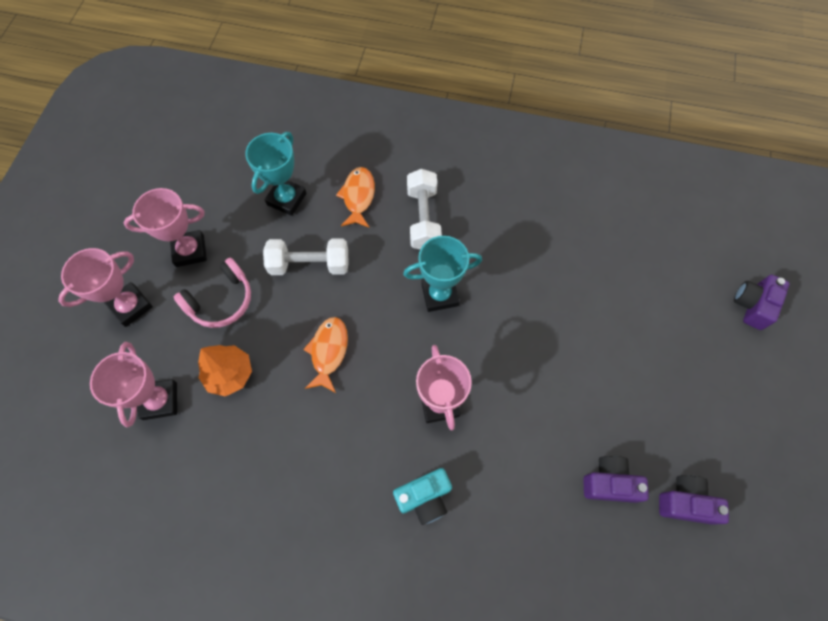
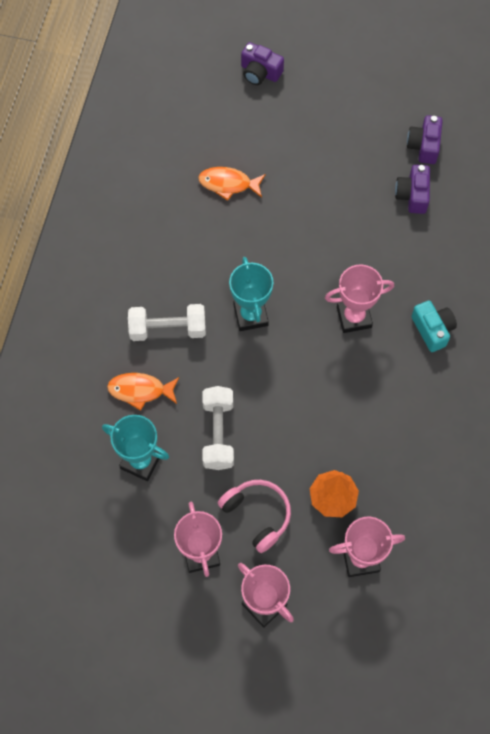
camera: 90 degrees left, 0 degrees up
(328, 352) = (309, 411): orange fish -> orange fish (228, 184)

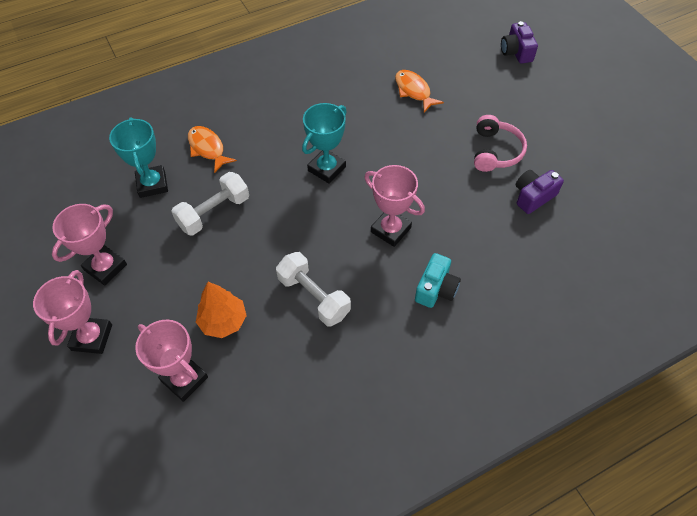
camera: 50 degrees right, 10 degrees down
(168, 329) = (269, 132): white dumbbell -> white dumbbell (314, 297)
(257, 515) = (166, 281): pink headphones -> pink headphones (495, 151)
(424, 146) = (581, 175): purple camera -> none

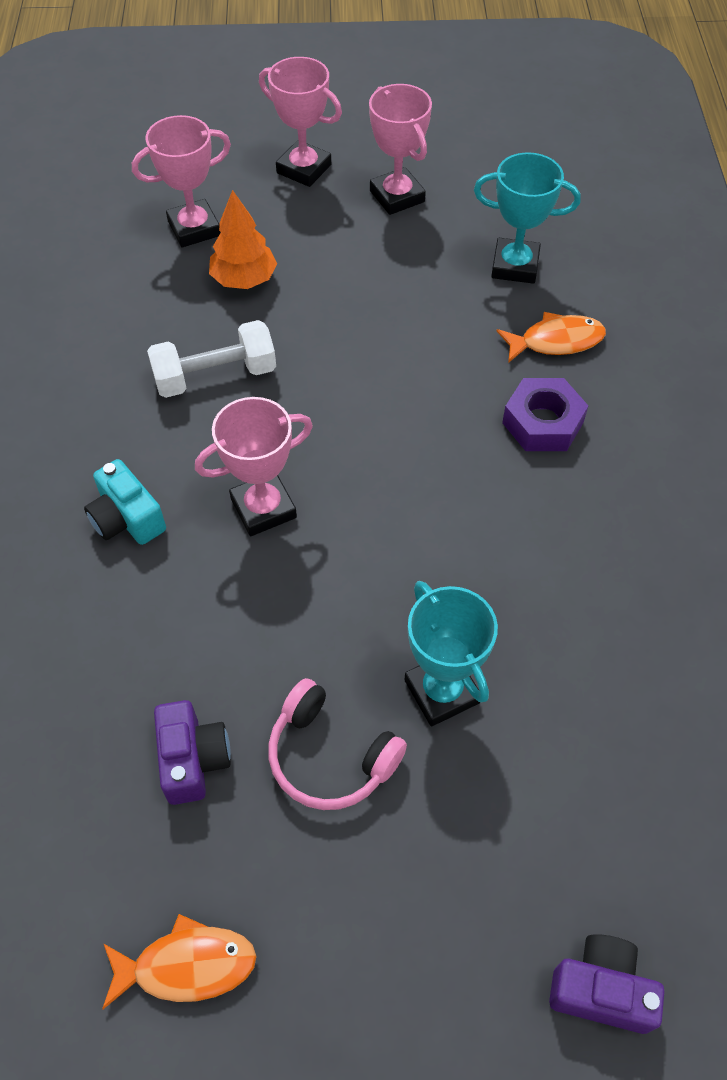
camera: 115 degrees right, 0 degrees up
(214, 212) = (424, 315): white dumbbell -> none
(269, 137) = (542, 423): none -> purple nut
(327, 169) = (434, 474): turquoise trophy -> turquoise trophy (442, 691)
(414, 91) = (560, 692): orange fish -> orange fish (187, 965)

